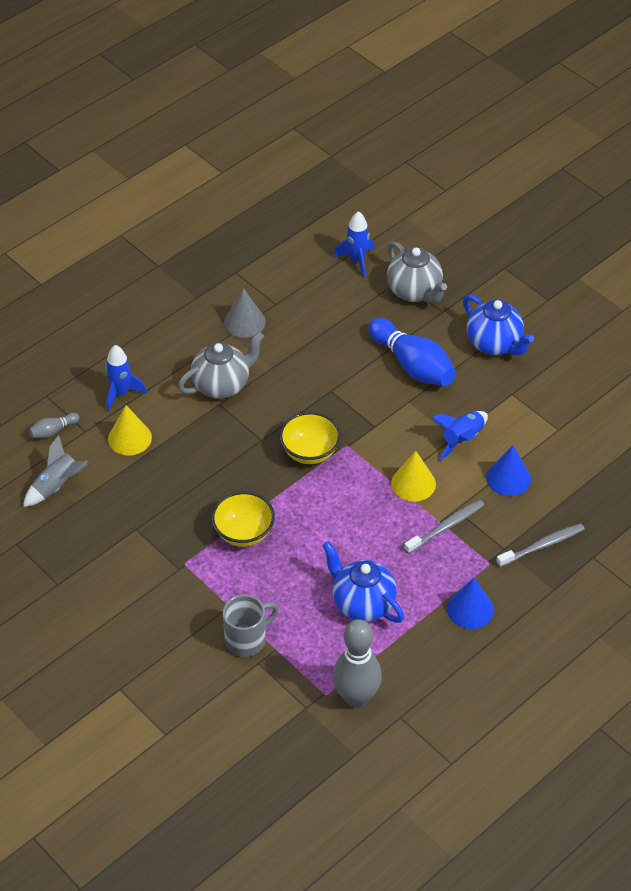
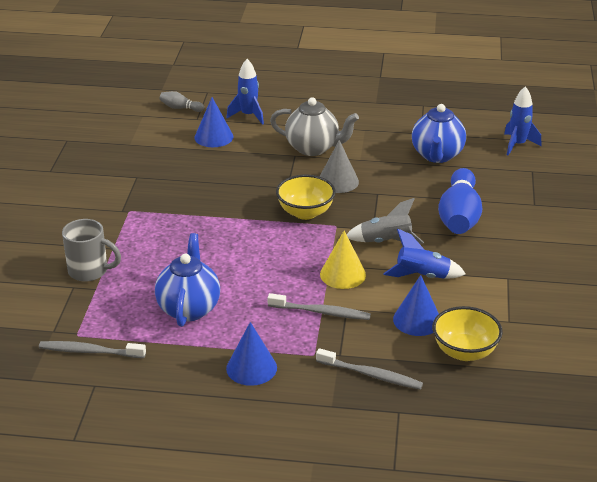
camera: 50 degrees right, 15 degrees down
(57, 486) = (135, 131): grey rocket -> grey rocket (386, 242)
(129, 438) = (214, 137): yellow cone -> blue cone
(243, 533) = (189, 221): yellow bowl -> yellow bowl (464, 352)
(244, 322) = (384, 129): grey cone -> grey cone (338, 181)
(356, 697) = (90, 351): grey bowling pin -> grey toothbrush
(415, 292) = (532, 183): grey teapot -> none
(494, 344) = (543, 244): blue teapot -> blue teapot (437, 155)

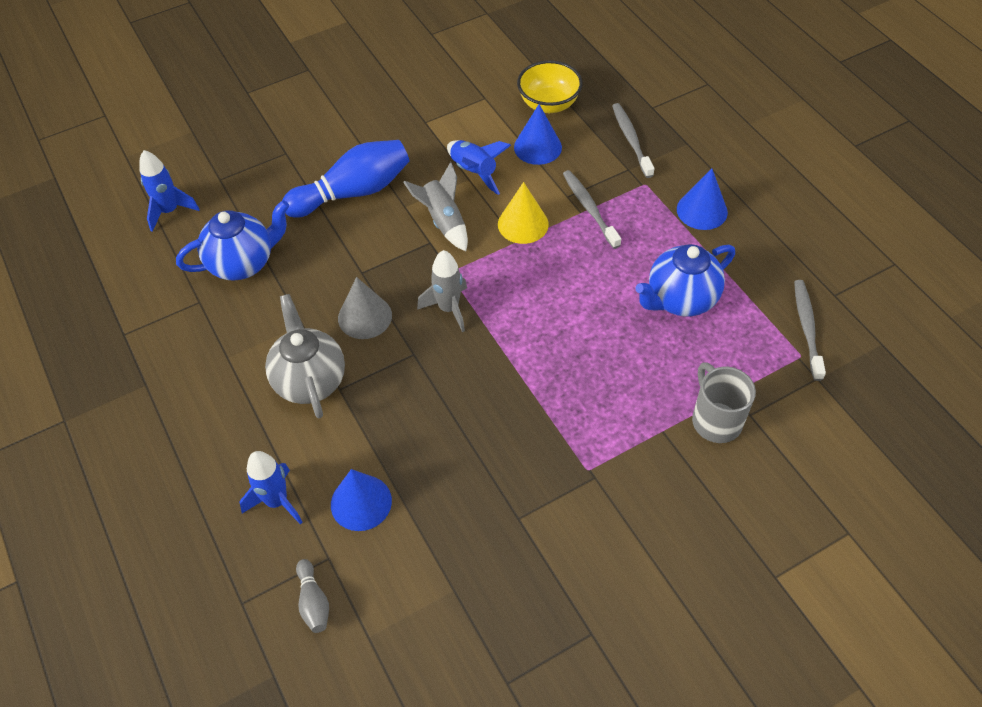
camera: 125 degrees left, 20 degrees up
(90, 351) = (807, 328): grey toothbrush -> grey toothbrush turned 150 degrees counterclockwise
(305, 212) = (448, 309): yellow bowl -> grey rocket

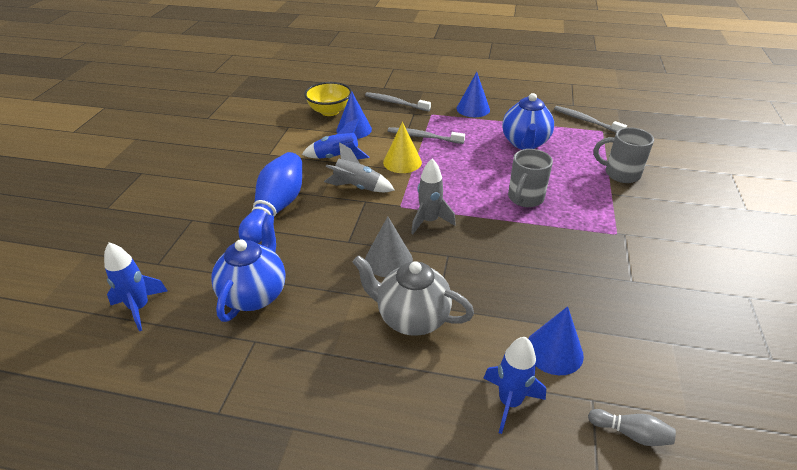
camera: 50 degrees left, 15 degrees down
(568, 360) = (525, 198): none -> grey mug

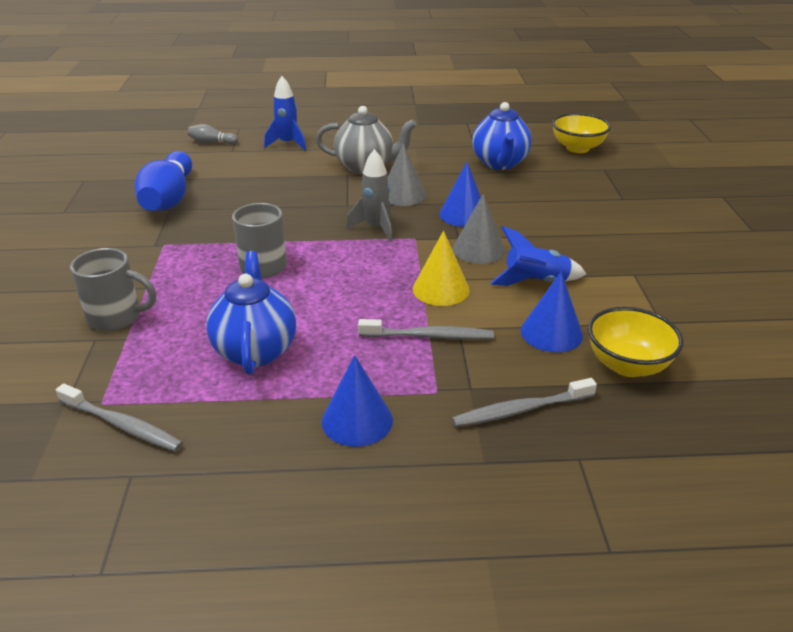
camera: 165 degrees right, 5 degrees down
(139, 308) = (577, 148): blue rocket -> yellow bowl
(276, 209) = (549, 217): blue bowling pin -> blue bowling pin (169, 199)
(357, 187) = (478, 249): grey rocket -> grey cone
(396, 103) = (521, 410): grey toothbrush -> grey toothbrush turned 150 degrees clockwise
(554, 351) = (253, 165): blue cone -> blue cone (463, 214)

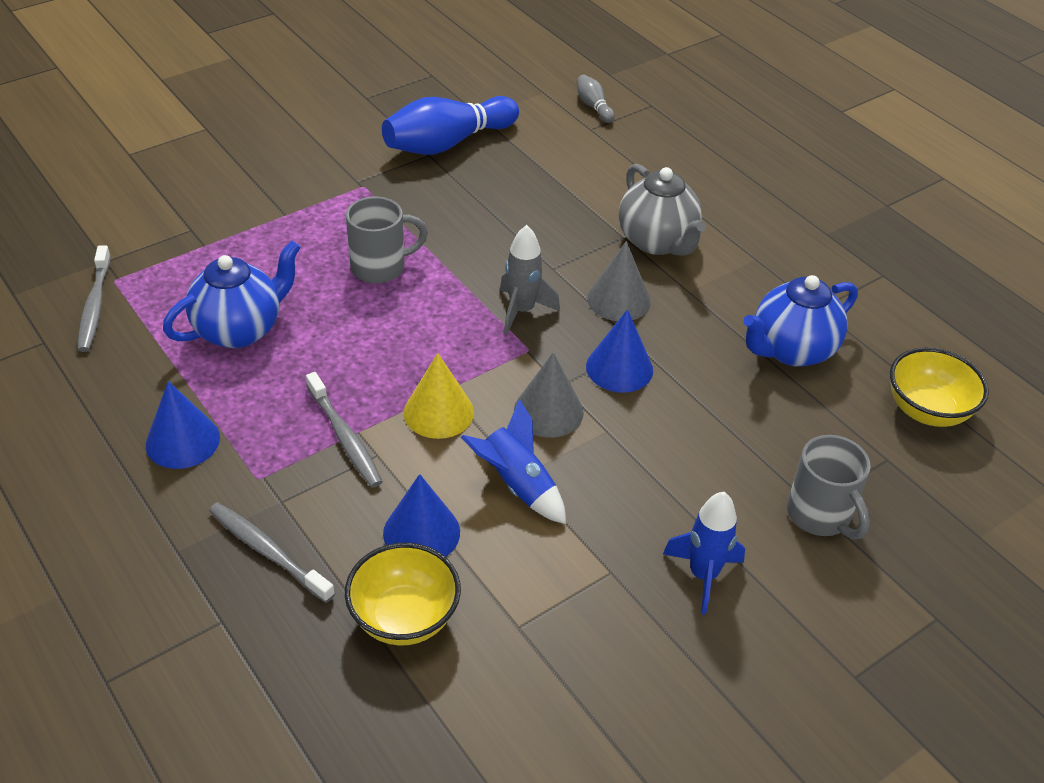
camera: 55 degrees right, 10 degrees up
(116, 317) = (228, 224): grey mug -> grey mug (820, 515)
(288, 144) = (650, 158): blue rocket -> blue rocket (703, 575)

